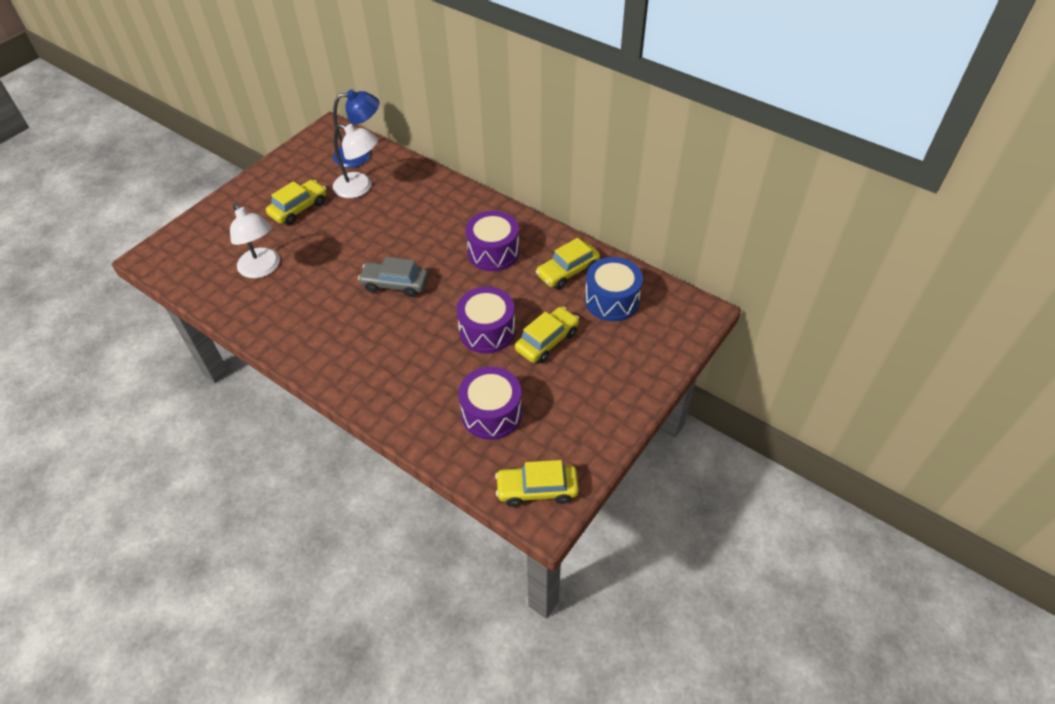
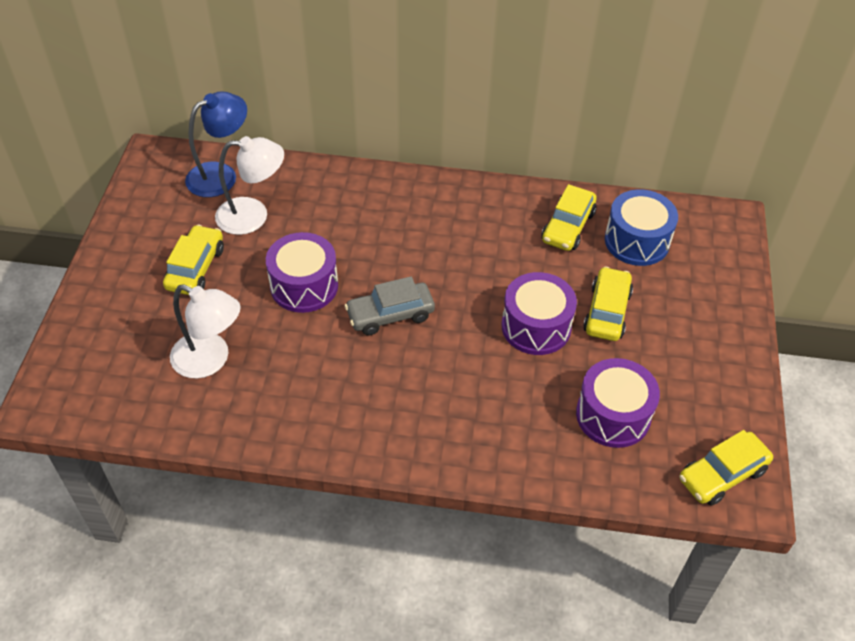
camera: 30 degrees left, 0 degrees up
(493, 252) = (472, 235): purple drum -> purple drum (304, 286)

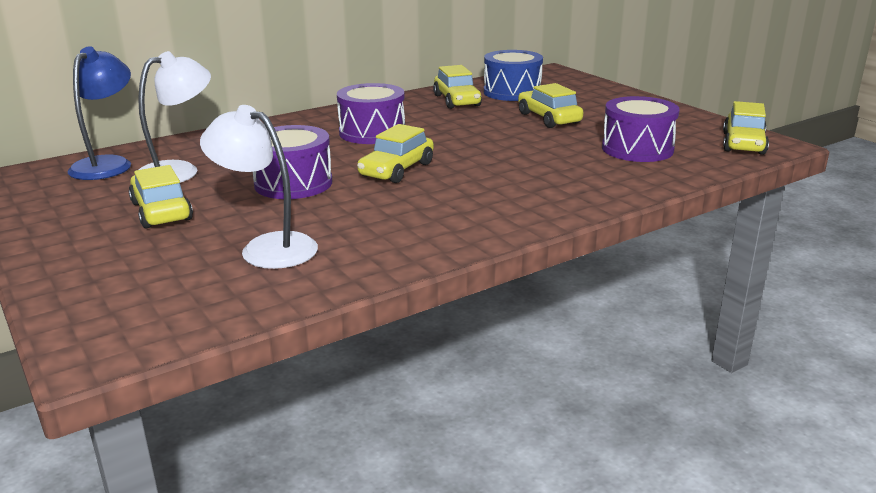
camera: 40 degrees left, 25 degrees down
(210, 360) = (267, 247): white lamp -> white lamp turned 135 degrees counterclockwise
(390, 315) = (397, 170): grey car -> yellow car
(536, 326) = (515, 138): purple drum -> purple drum (372, 132)

